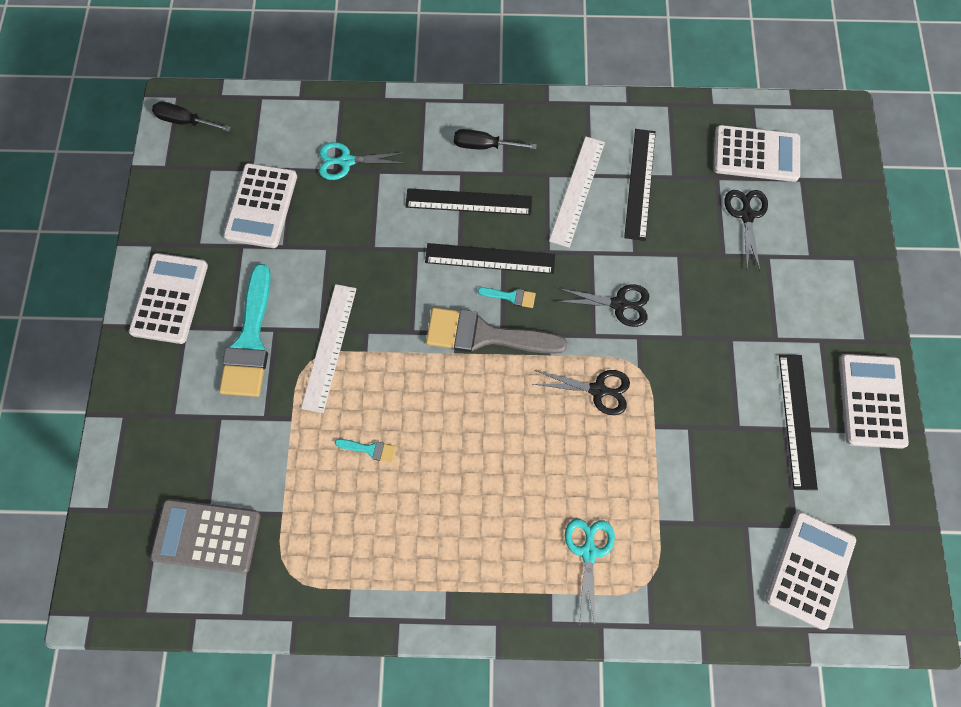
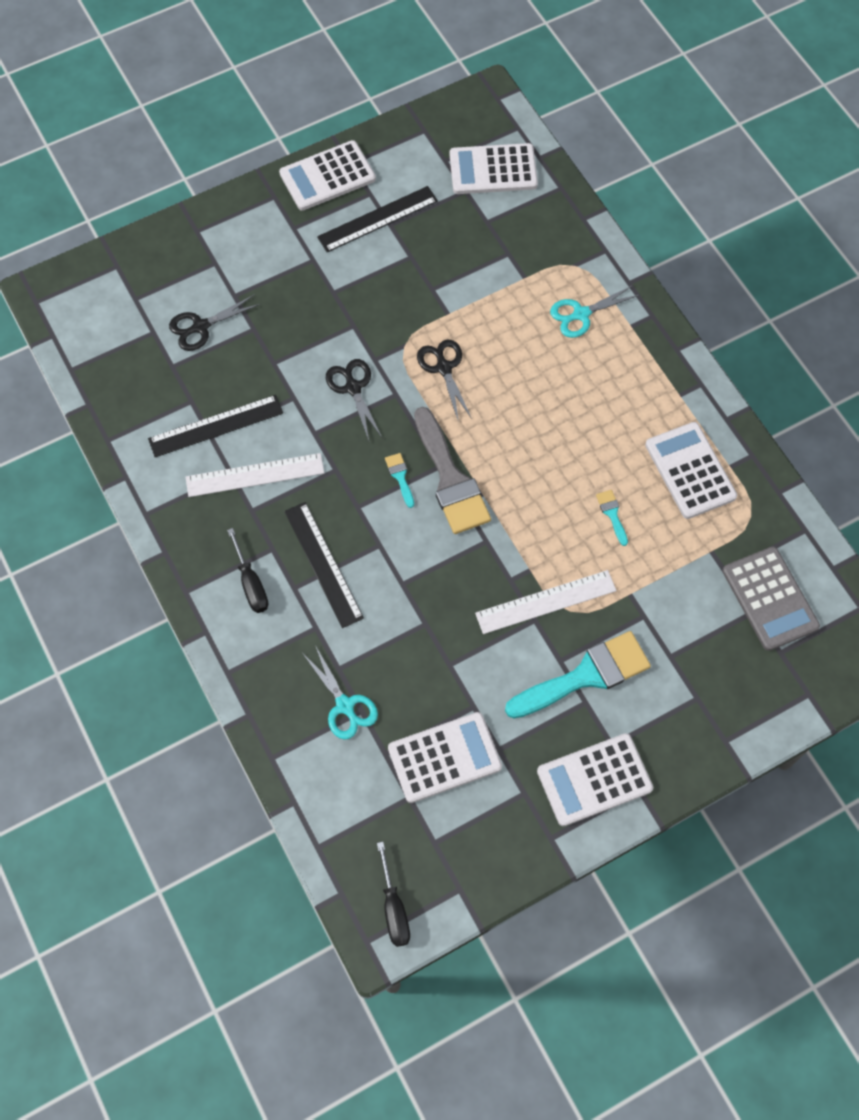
camera: 120 degrees left, 5 degrees down
(490, 258) = (372, 514): black ruler -> none
(756, 154) = (127, 345): white calculator -> white calculator (690, 471)

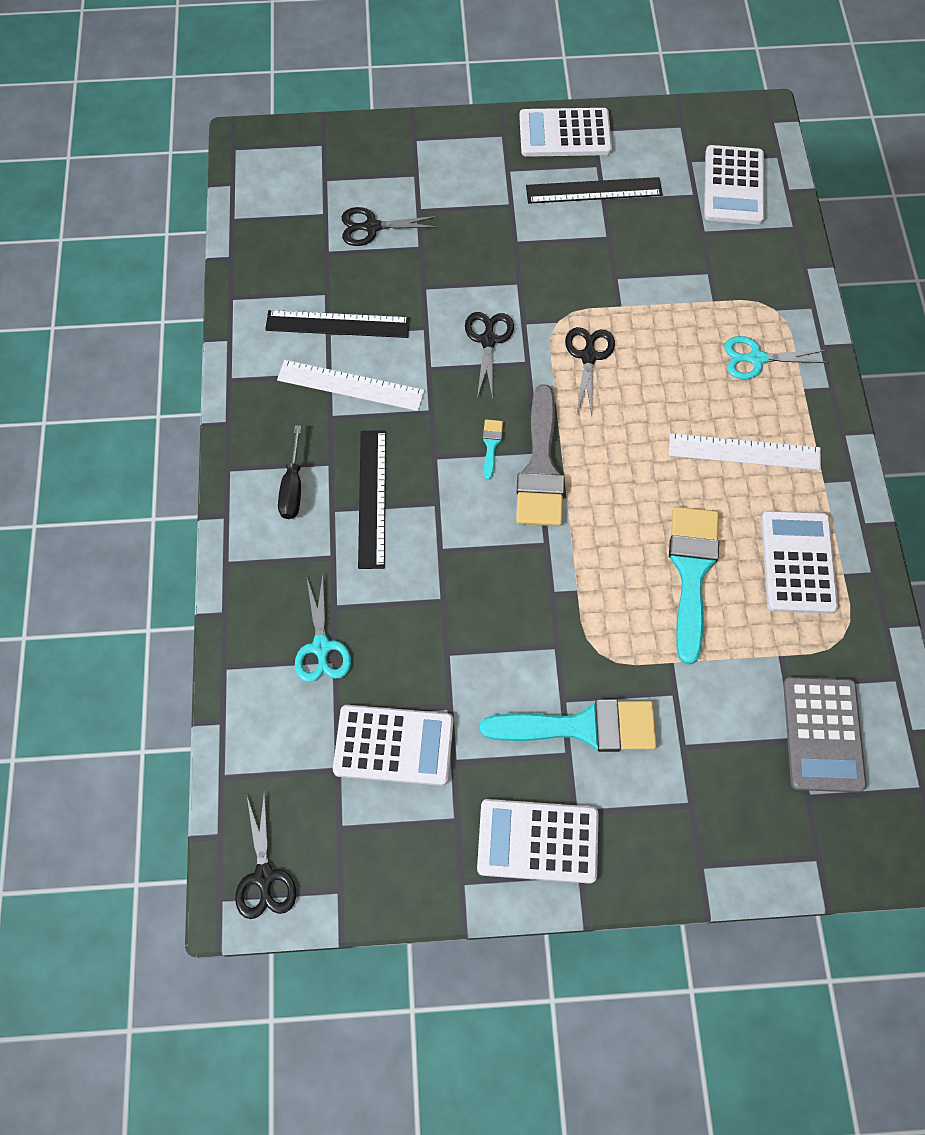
camera: 25 degrees right, 0 degrees up
(394, 908) = (264, 876): black screwdriver -> black scissors
(493, 170) = (733, 186): white calculator -> white calculator turned 105 degrees counterclockwise
(546, 602) = (577, 632): white ruler -> white ruler (744, 452)
(612, 514) = (691, 572): turquoise brush -> turquoise brush, size x2.37

